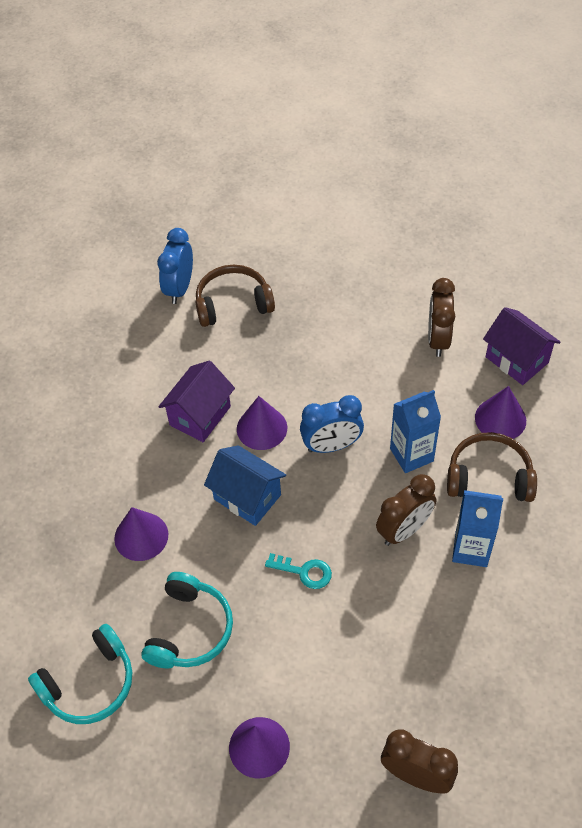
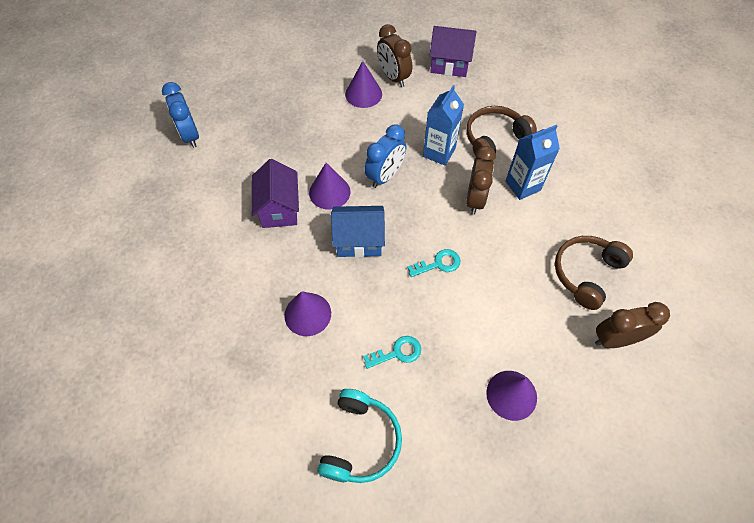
camera: 40 degrees left, 5 degrees up
(189, 629) = (397, 352): turquoise headphones -> turquoise key
(233, 304) = (239, 125): brown headphones -> brown headphones (586, 273)
(500, 419) = (470, 102): purple cone -> purple cone (363, 94)

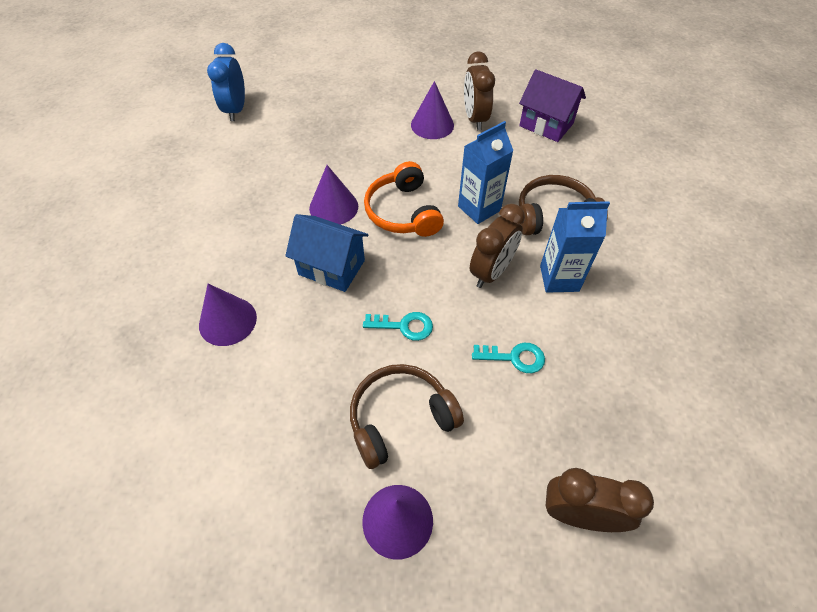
camera: 25 degrees right, 5 degrees down
(279, 209) = (272, 205): purple house -> none
(360, 441) = (187, 487): turquoise headphones -> none
(385, 176) = (403, 212): blue clock -> orange headphones
(397, 352) = (294, 405): turquoise key -> turquoise key (515, 357)
(586, 273) = (585, 413): brown headphones -> brown headphones (400, 418)

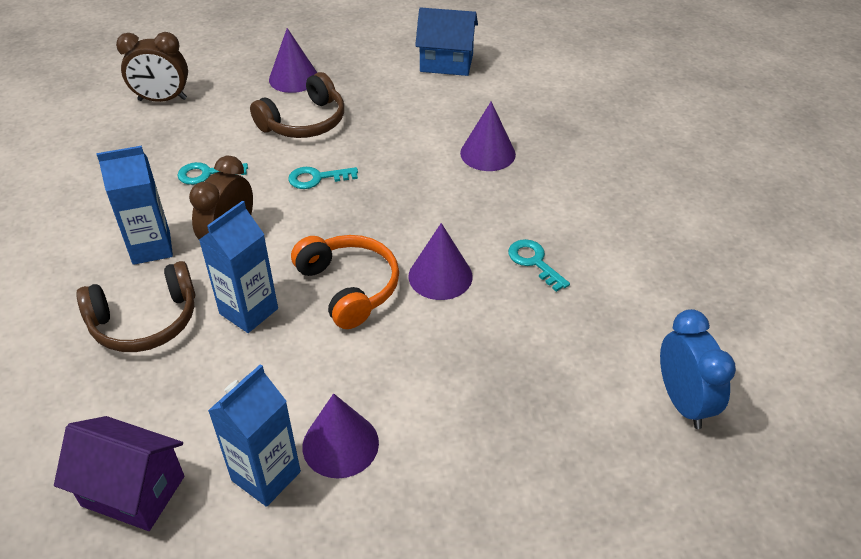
camera: 165 degrees right, 10 degrees down
(260, 204) = (534, 262): none -> turquoise key
(331, 267) = (411, 212): blue house -> blue house (446, 63)
(475, 119) = (266, 476): brown clock -> blue carton

